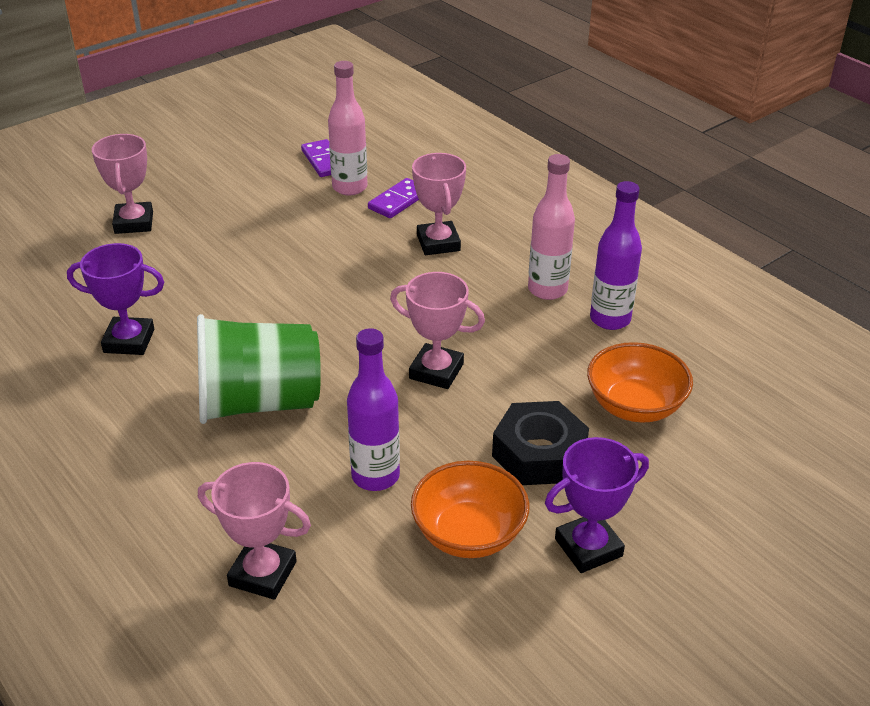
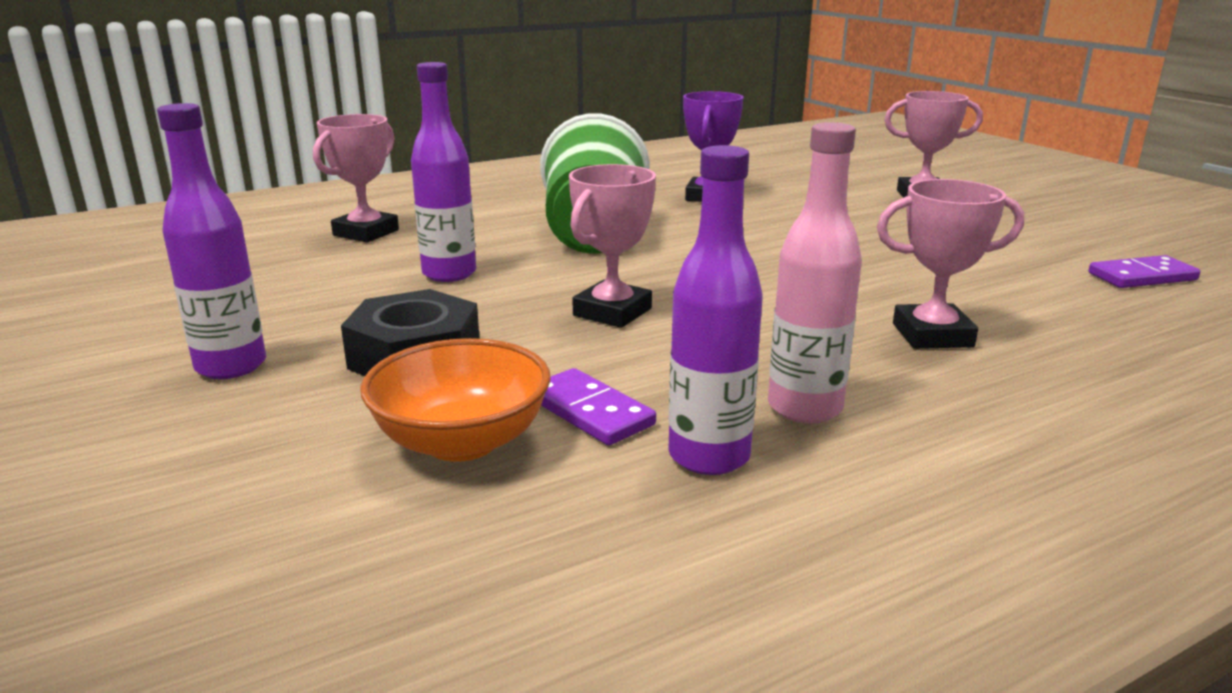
camera: 100 degrees right, 15 degrees down
(349, 187) = (1071, 288): pink bottle -> none
(398, 201) = (1050, 316): purple domino -> purple domino (590, 412)
(469, 534) = (324, 307): orange bowl -> none
(588, 547) = (231, 366): purple trophy -> purple bottle

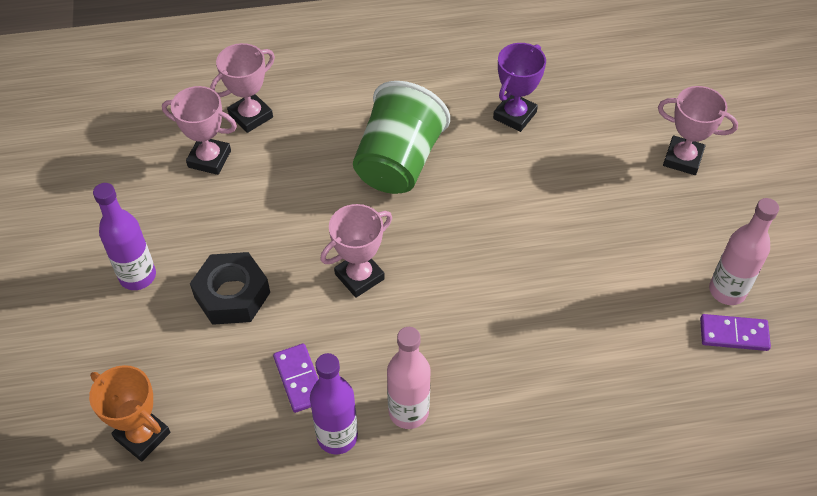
camera: 20 degrees right, 30 degrees up
(304, 537) = (142, 435): none -> orange trophy
(449, 274) = (283, 196): purple bottle -> none
(462, 442) = (229, 385): orange bowl -> none
(932, 335) = (531, 362): pink trophy -> pink trophy (209, 159)
(1088, 254) = (727, 291): none -> pink bottle

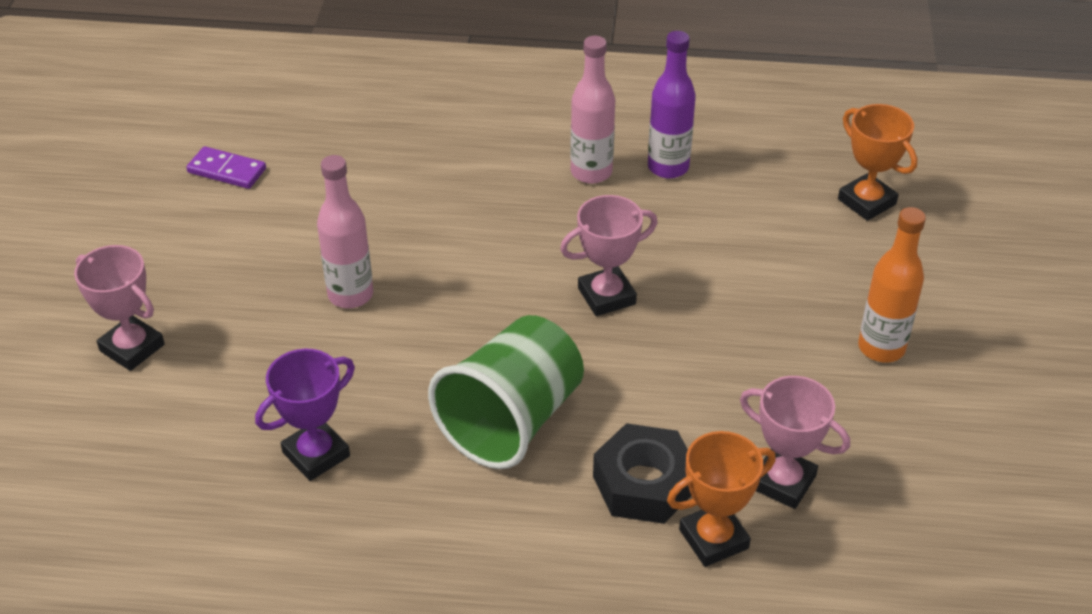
camera: 165 degrees left, 10 degrees down
(138, 276) = (881, 348): purple bottle -> orange bottle
(232, 295) = (763, 306): black nut -> black nut (644, 484)
(250, 116) = (713, 539): pink trophy -> orange trophy
(299, 379) = (697, 216): purple domino -> none
(727, 291) = (201, 206): pink bottle -> pink bottle (350, 295)

